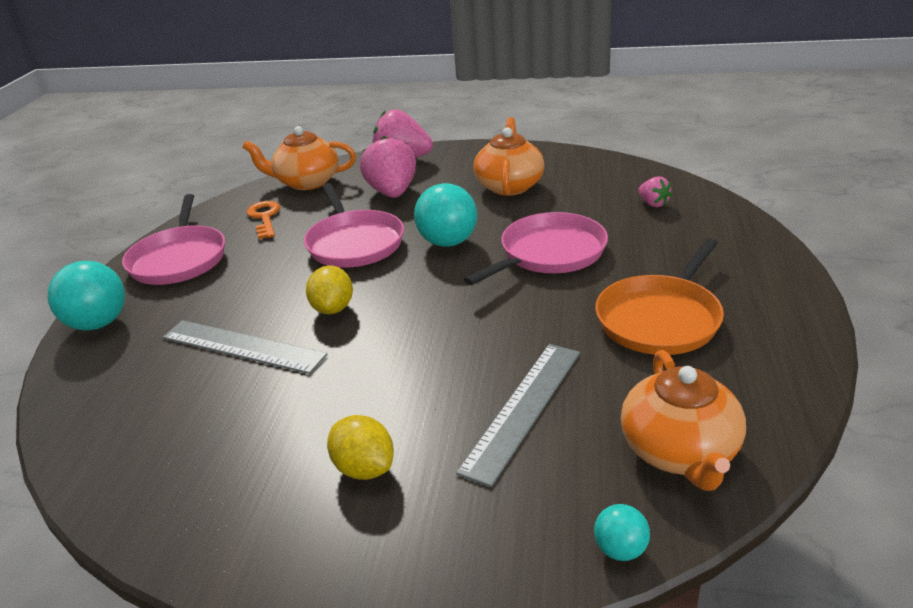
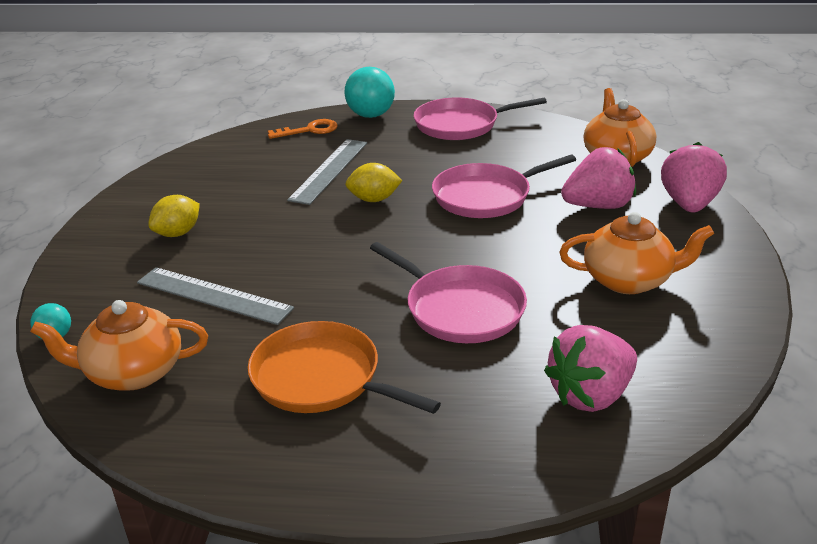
camera: 85 degrees right, 0 degrees up
(264, 218) = (535, 148): orange key -> orange key (309, 130)
(448, 242) = (486, 246): turquoise ball -> none
(653, 204) = (590, 395): pink strawberry -> pink strawberry, size x2.00

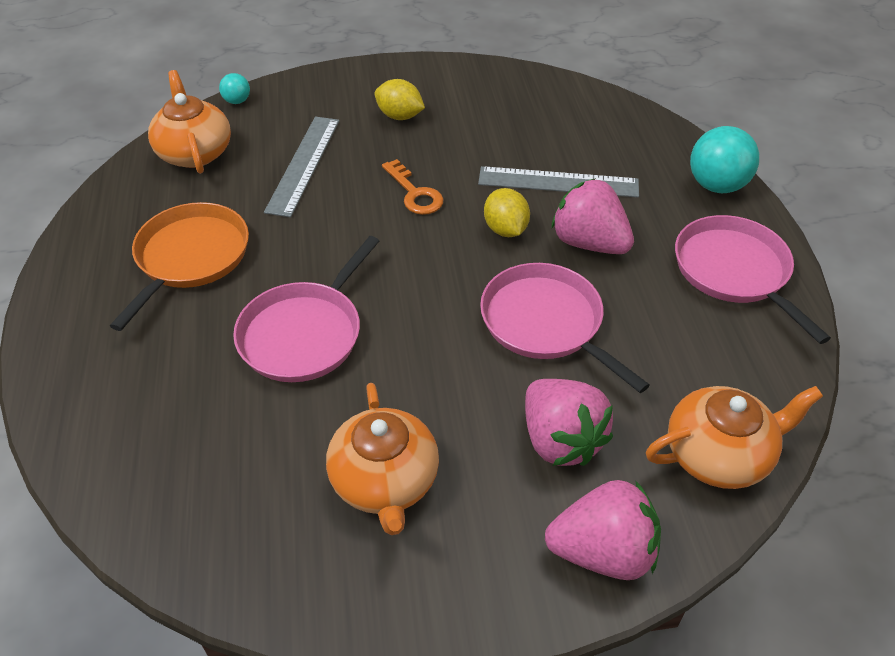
camera: 75 degrees right, 15 degrees up
(309, 130) = (648, 146): orange key -> orange key (415, 193)
(590, 395) = (168, 455): pink strawberry -> pink strawberry (589, 243)

